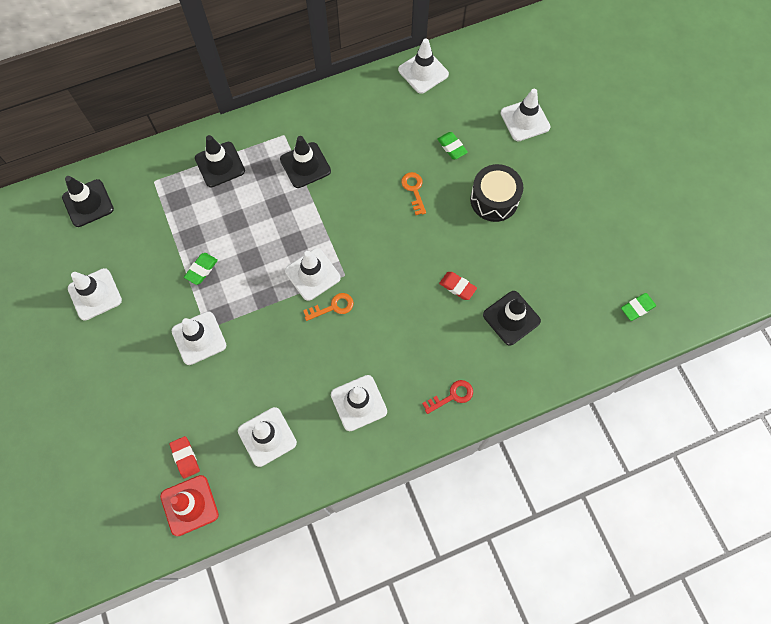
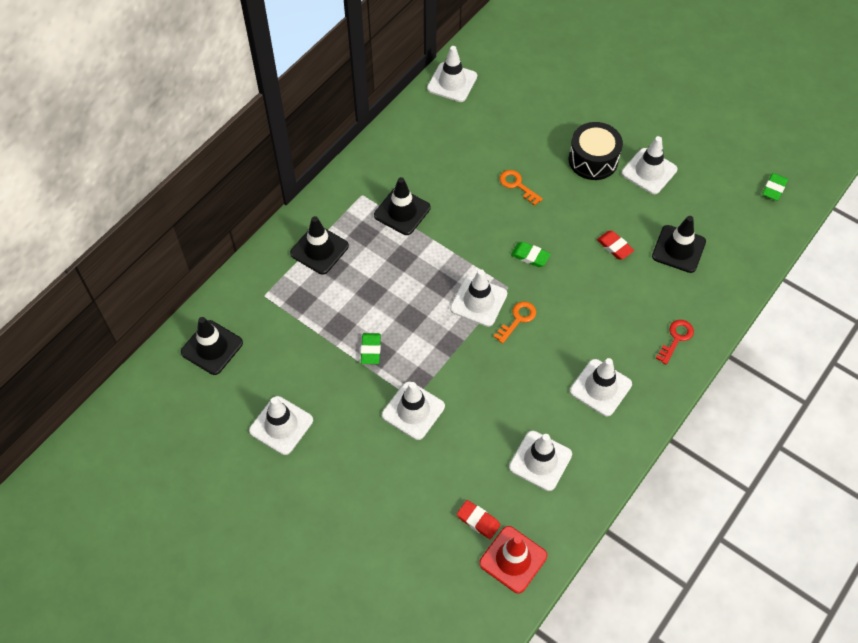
camera: 30 degrees left, 10 degrees down
(452, 147) = (524, 134): green eraser -> green eraser (530, 256)
(457, 287) = (614, 247): red eraser -> red eraser turned 45 degrees clockwise
(525, 120) = (571, 82): white traffic cone -> white traffic cone (649, 171)

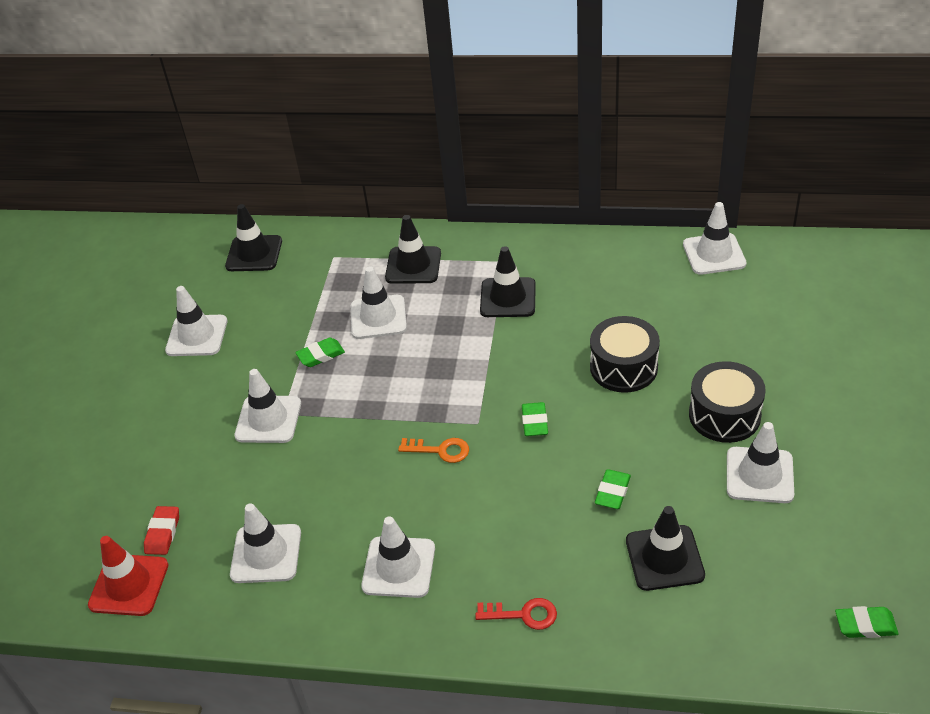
camera: 65 degrees right, 15 degrees down
(478, 301) = (440, 407): white traffic cone -> white traffic cone (378, 317)
(517, 185) = (623, 367): orange key -> black drum
(614, 247) = (612, 492): red eraser -> green eraser

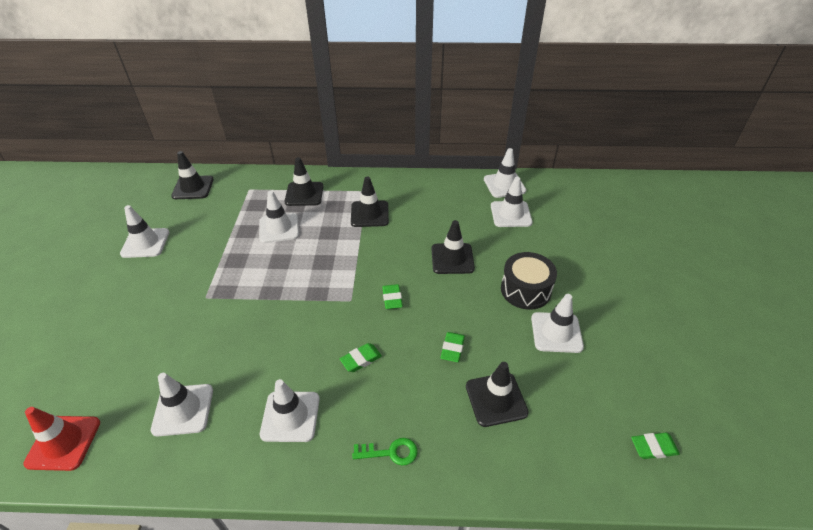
camera: 10 degrees left, 0 degrees up
(163, 533) = (99, 395): red eraser -> none
(268, 419) = (194, 302): white traffic cone -> white traffic cone (511, 214)
(321, 355) = (236, 255): green eraser -> green eraser (361, 359)
(440, 450) = (323, 321): orange key -> none
(523, 614) = (391, 452): red key -> green key
(623, 367) = (452, 259): black drum -> black traffic cone

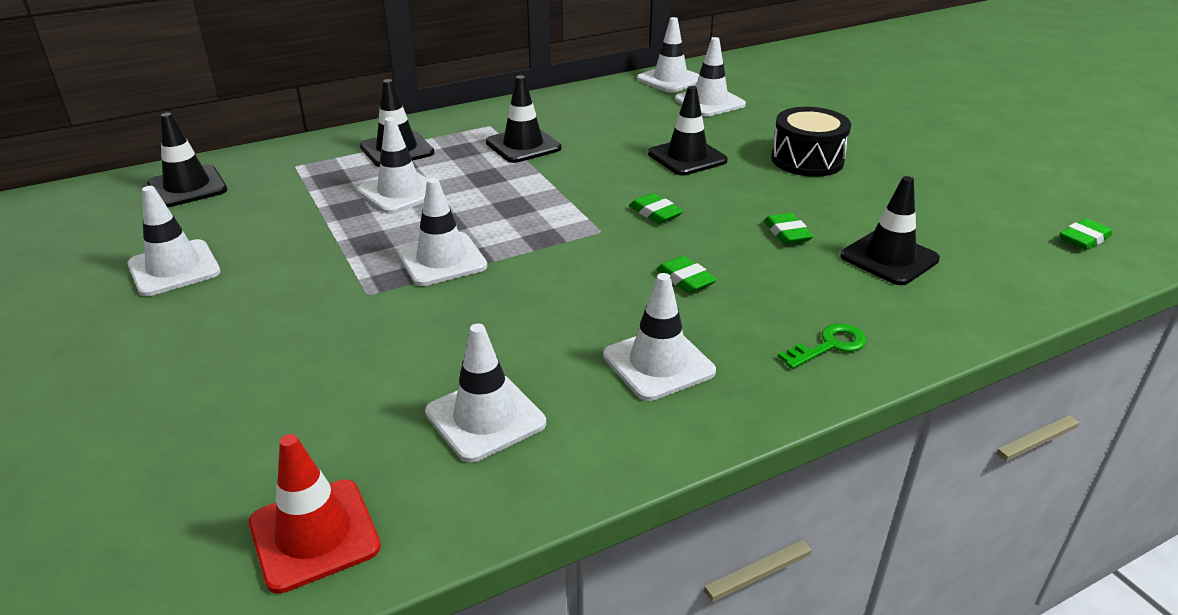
camera: 30 degrees left, 10 degrees down
(361, 359) = (685, 279): green eraser -> green eraser turned 60 degrees counterclockwise
(556, 332) = (883, 184): white traffic cone -> white traffic cone (442, 260)

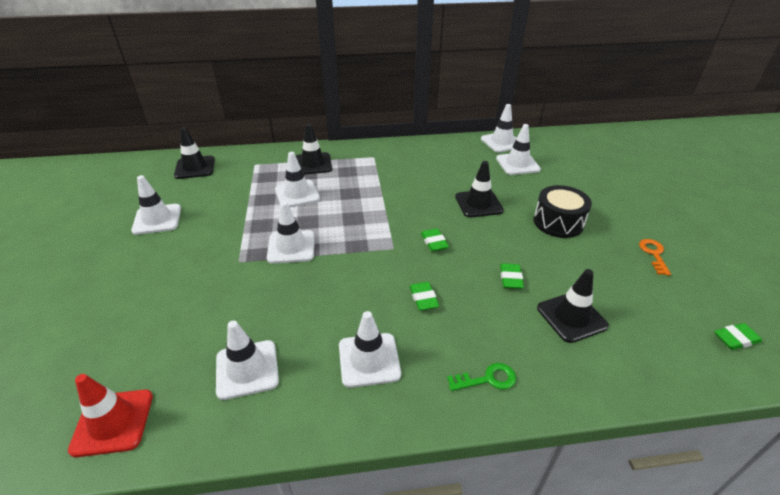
camera: 20 degrees right, 5 degrees up
(523, 145) = (384, 175): black traffic cone -> none
(944, 173) = (653, 254): none -> orange key

